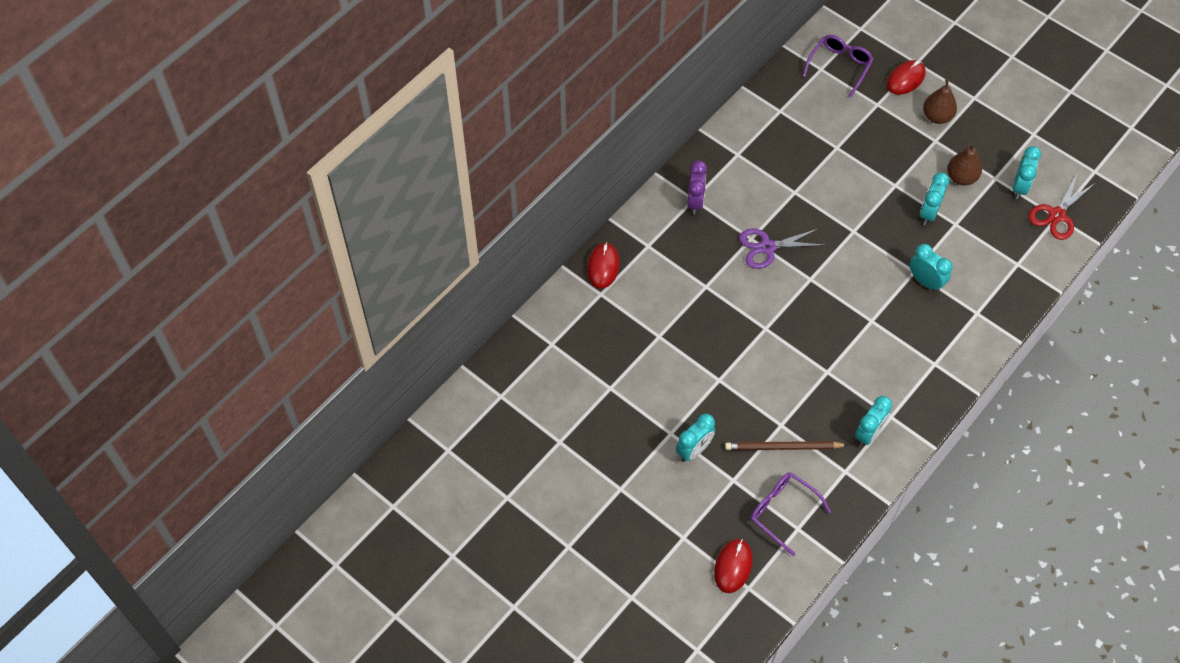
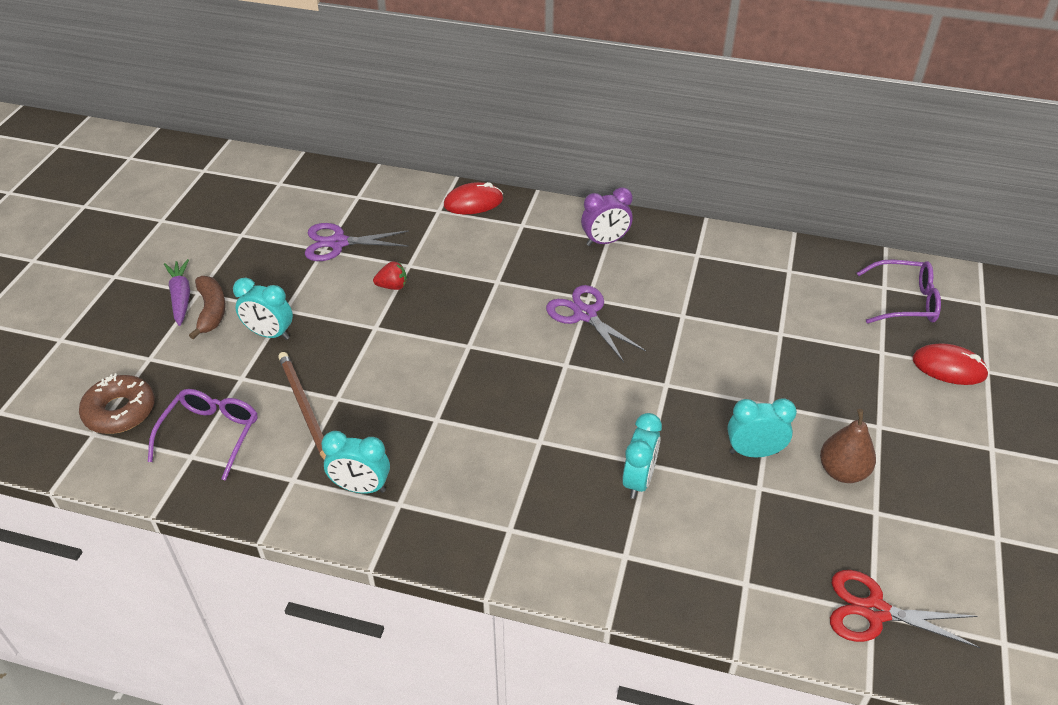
camera: 65 degrees right, 15 degrees down
(606, 375) = (338, 243): none -> purple scissors
(620, 502) = (181, 297): none -> purple carrot
(648, 484) = (211, 311): none -> brown banana
(678, 354) = (392, 286): none -> red strawberry
(733, 566) = (120, 411): red mouse -> brown donut
(937, 116) = (920, 416): brown pear -> none
(1019, 187) = (885, 547): turquoise clock -> none

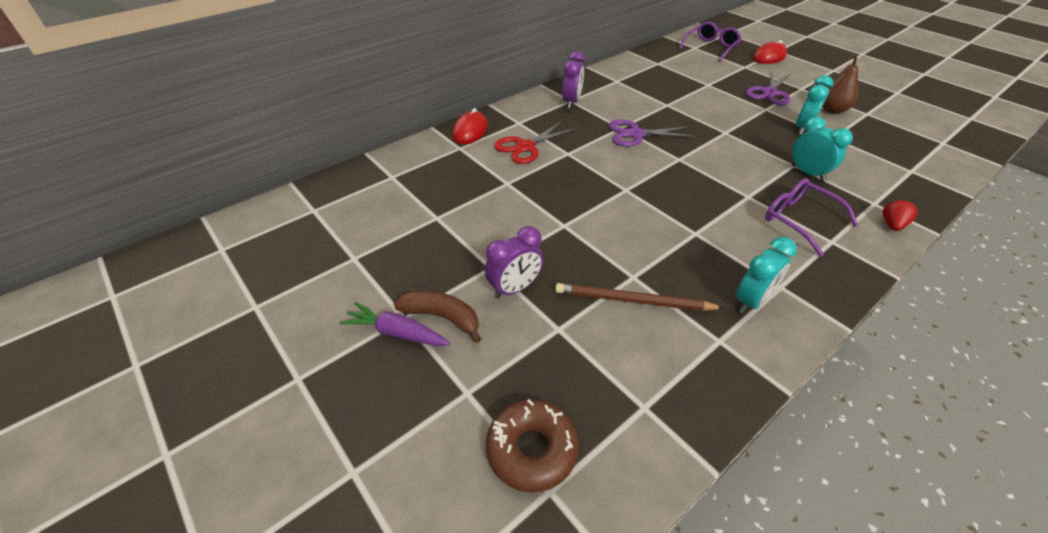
camera: 55 degrees left, 0 degrees up
(211, 434) = (623, 379): purple glasses -> purple glasses (798, 220)
(269, 334) = (515, 288): turquoise clock -> purple clock
(338, 243) = (437, 207): purple scissors -> purple scissors (769, 93)
(392, 286) = (523, 199): red strawberry -> red strawberry (892, 225)
(874, 611) = (942, 141): red scissors -> red scissors (525, 147)

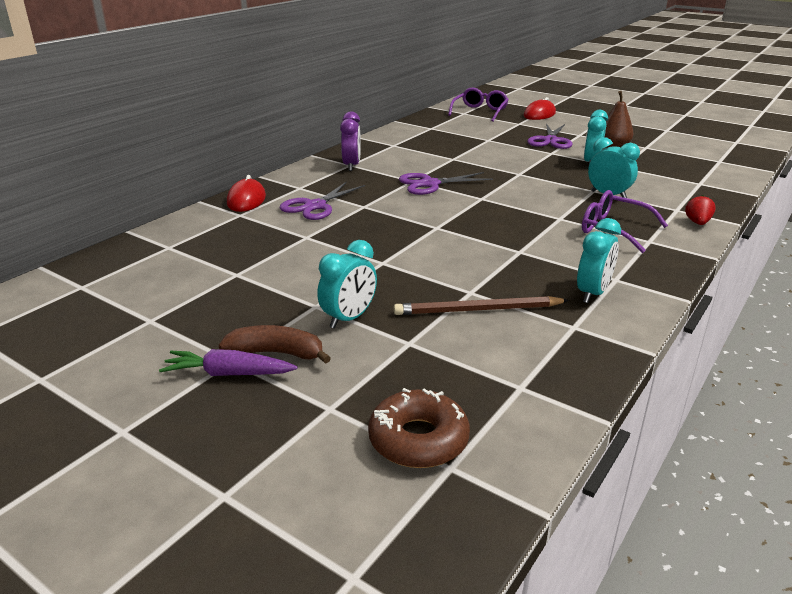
camera: 15 degrees left, 15 degrees down
(515, 288) = (349, 318): purple clock -> turquoise clock
(525, 147) = (315, 206): red scissors -> purple scissors

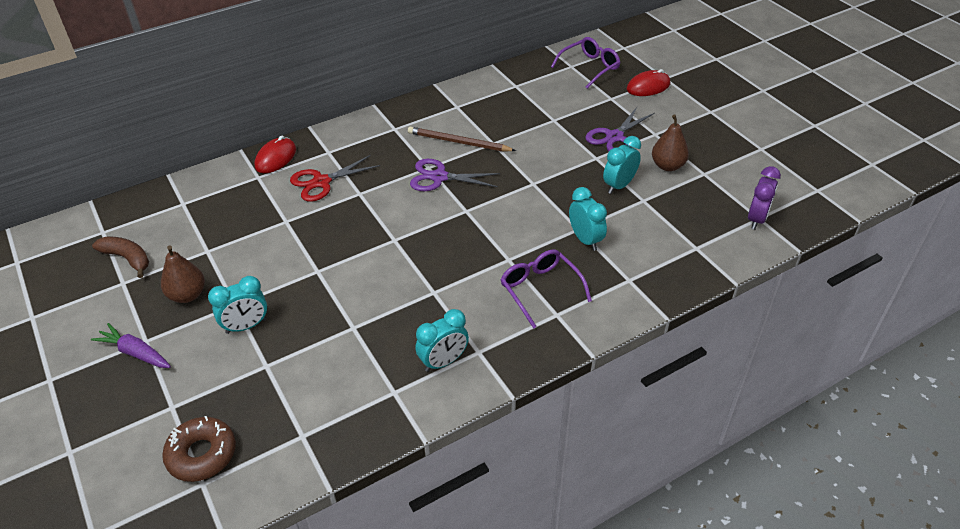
camera: 25 degrees right, 15 degrees up
(248, 311) = (187, 295): none -> brown pear
(276, 353) = (176, 344): brown banana -> brown banana (127, 258)
(315, 206) = (321, 182): purple scissors -> red scissors
(351, 166) = (394, 131): purple clock -> purple clock (756, 219)
(477, 310) = (340, 349): brown pencil -> brown pencil (458, 142)
(697, 223) = (628, 304): red strawberry -> none

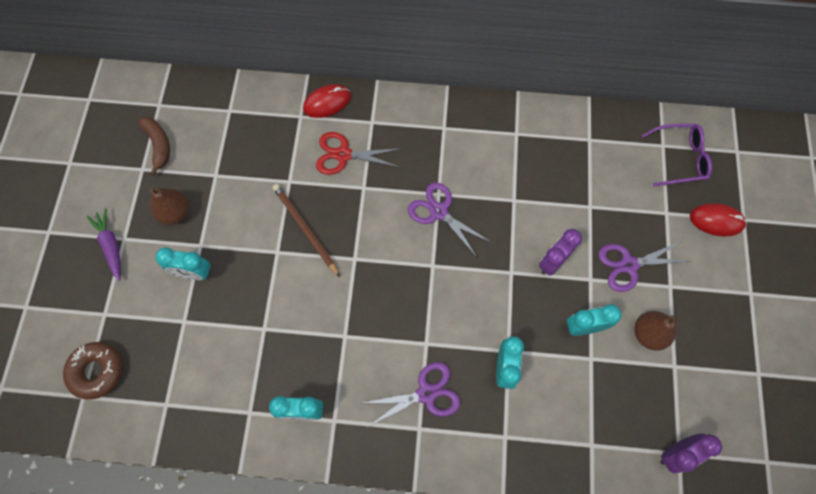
camera: 35 degrees right, 25 degrees up
(458, 142) = (485, 180): brown pencil -> brown pencil (305, 229)
(540, 289) = (426, 394): purple glasses -> purple scissors
(558, 162) = (553, 262): none -> purple clock

